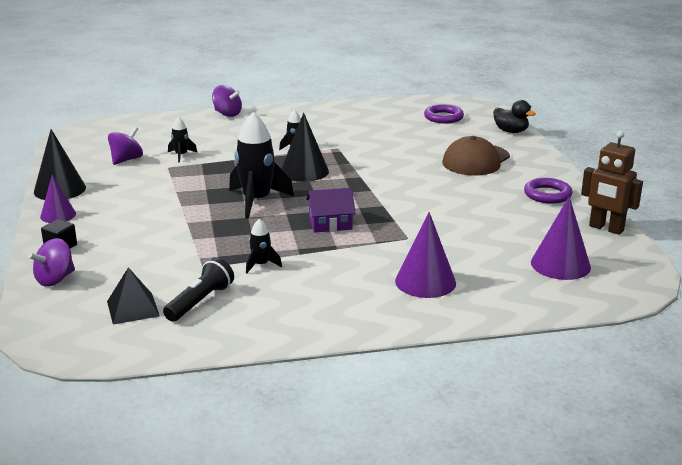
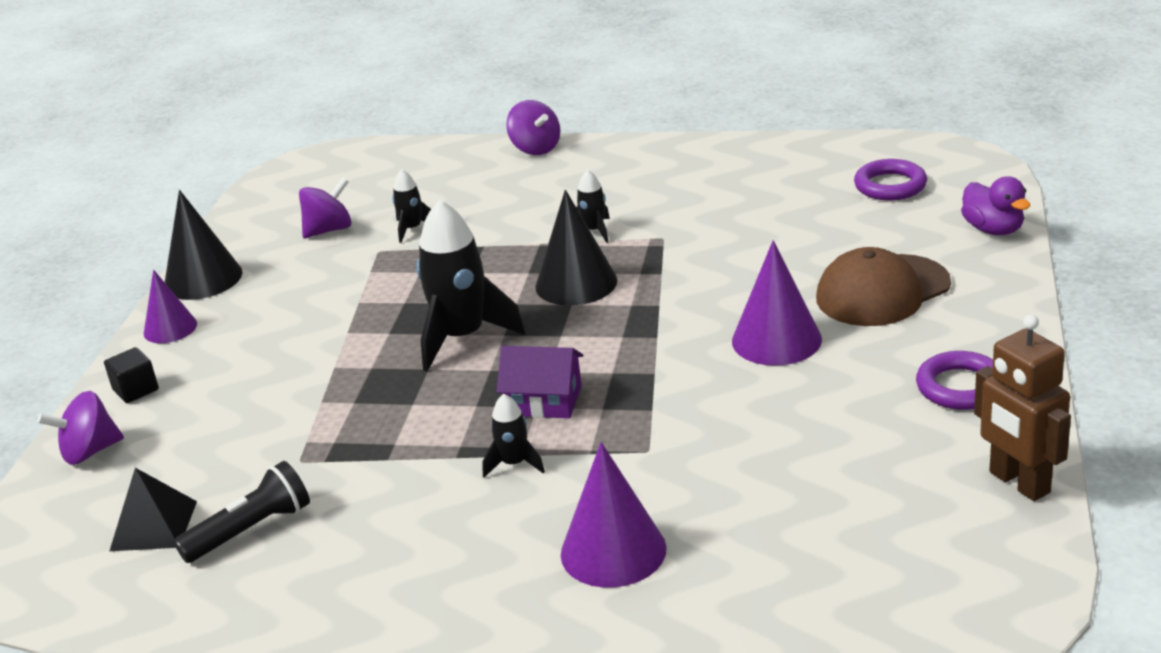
camera: 25 degrees right, 5 degrees up
(261, 265) = (383, 471): black rocket -> black rocket (514, 464)
(511, 131) = (993, 230): black duck -> purple duck
(560, 265) = (873, 554): purple cone -> purple cone (776, 340)

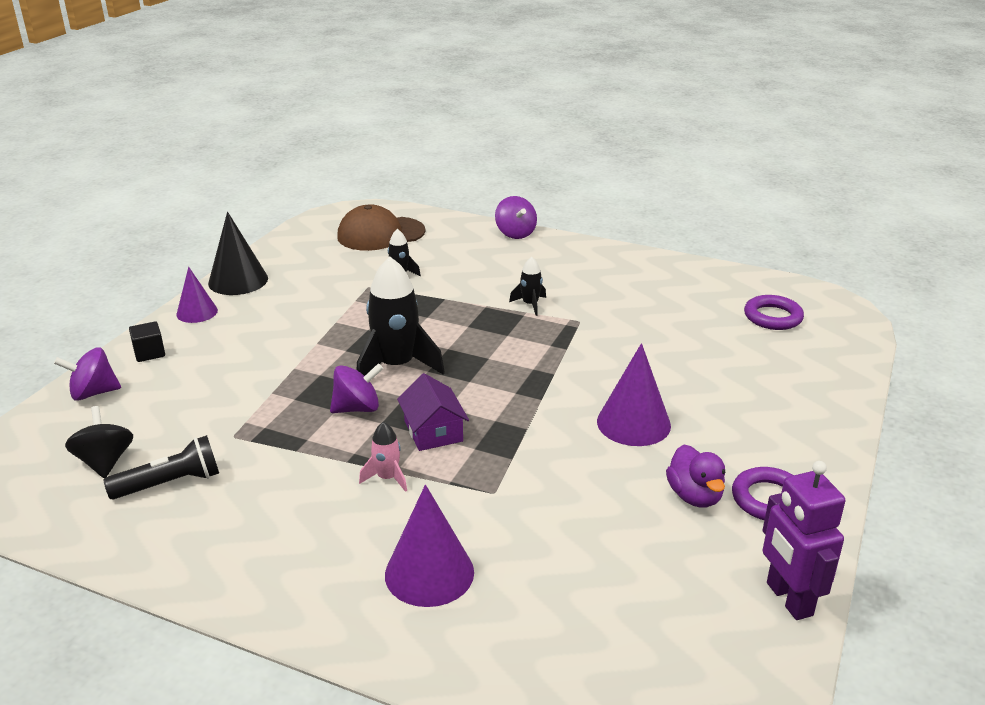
camera: 10 degrees right, 0 degrees up
(153, 525) = (105, 462): black pyramid -> black spinning top
(329, 230) = (341, 263): purple spinning top -> purple spinning top (357, 408)
(514, 464) = (387, 478): black rocket -> pink rocket
(544, 400) = (433, 431): purple house -> purple house turned 45 degrees clockwise
(576, 283) = (499, 342): black cone -> none
(882, 291) = (734, 402): brown cap -> brown cap (380, 234)
(993, 230) = (844, 370): purple duck -> purple duck (694, 496)
(1018, 483) = (788, 599): brown robot -> purple robot

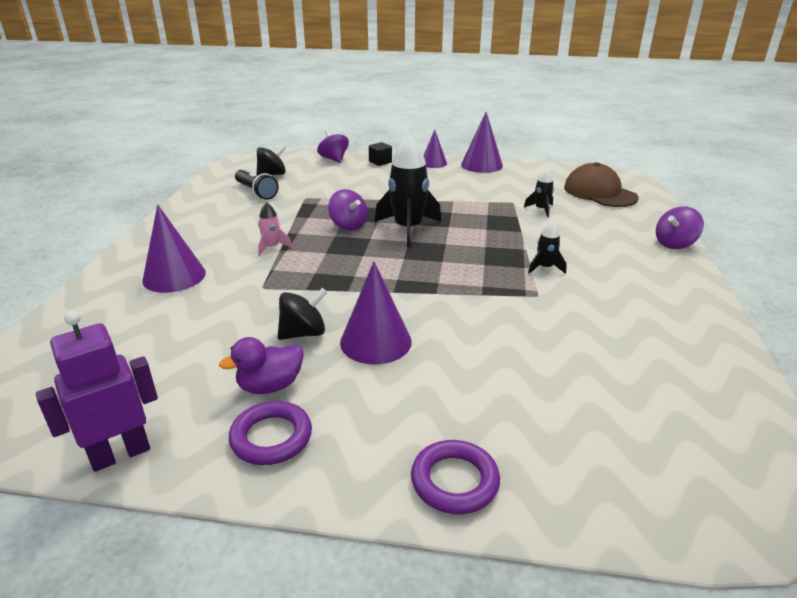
camera: 75 degrees right, 0 degrees up
(238, 280) = (481, 165): black cone -> purple cone
(433, 431) = (331, 254): purple house -> none
(606, 467) = (303, 333): none -> black spinning top
(772, 317) = (667, 432): purple ring -> purple ring (454, 481)

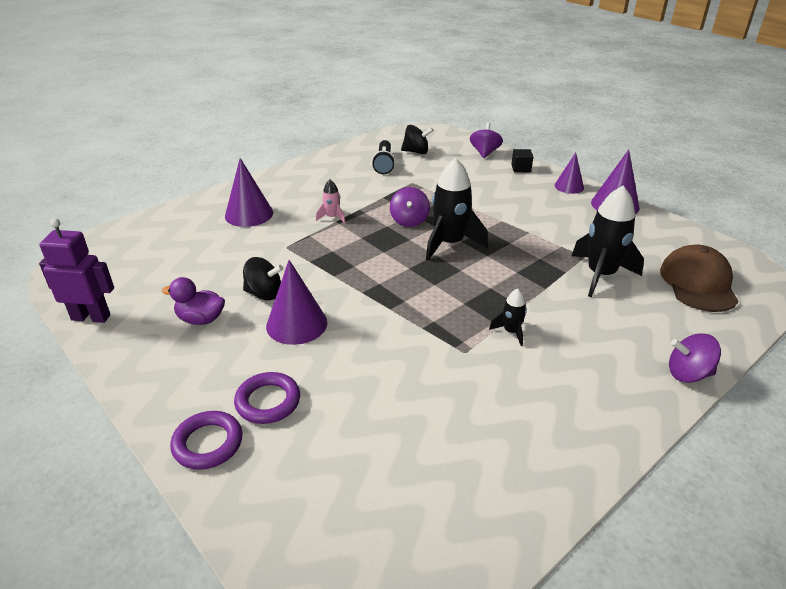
camera: 40 degrees right, 5 degrees up
(271, 437) = (160, 352): purple ring -> purple ring (268, 401)
(541, 209) = (600, 275): black rocket -> black rocket, size x2.05

